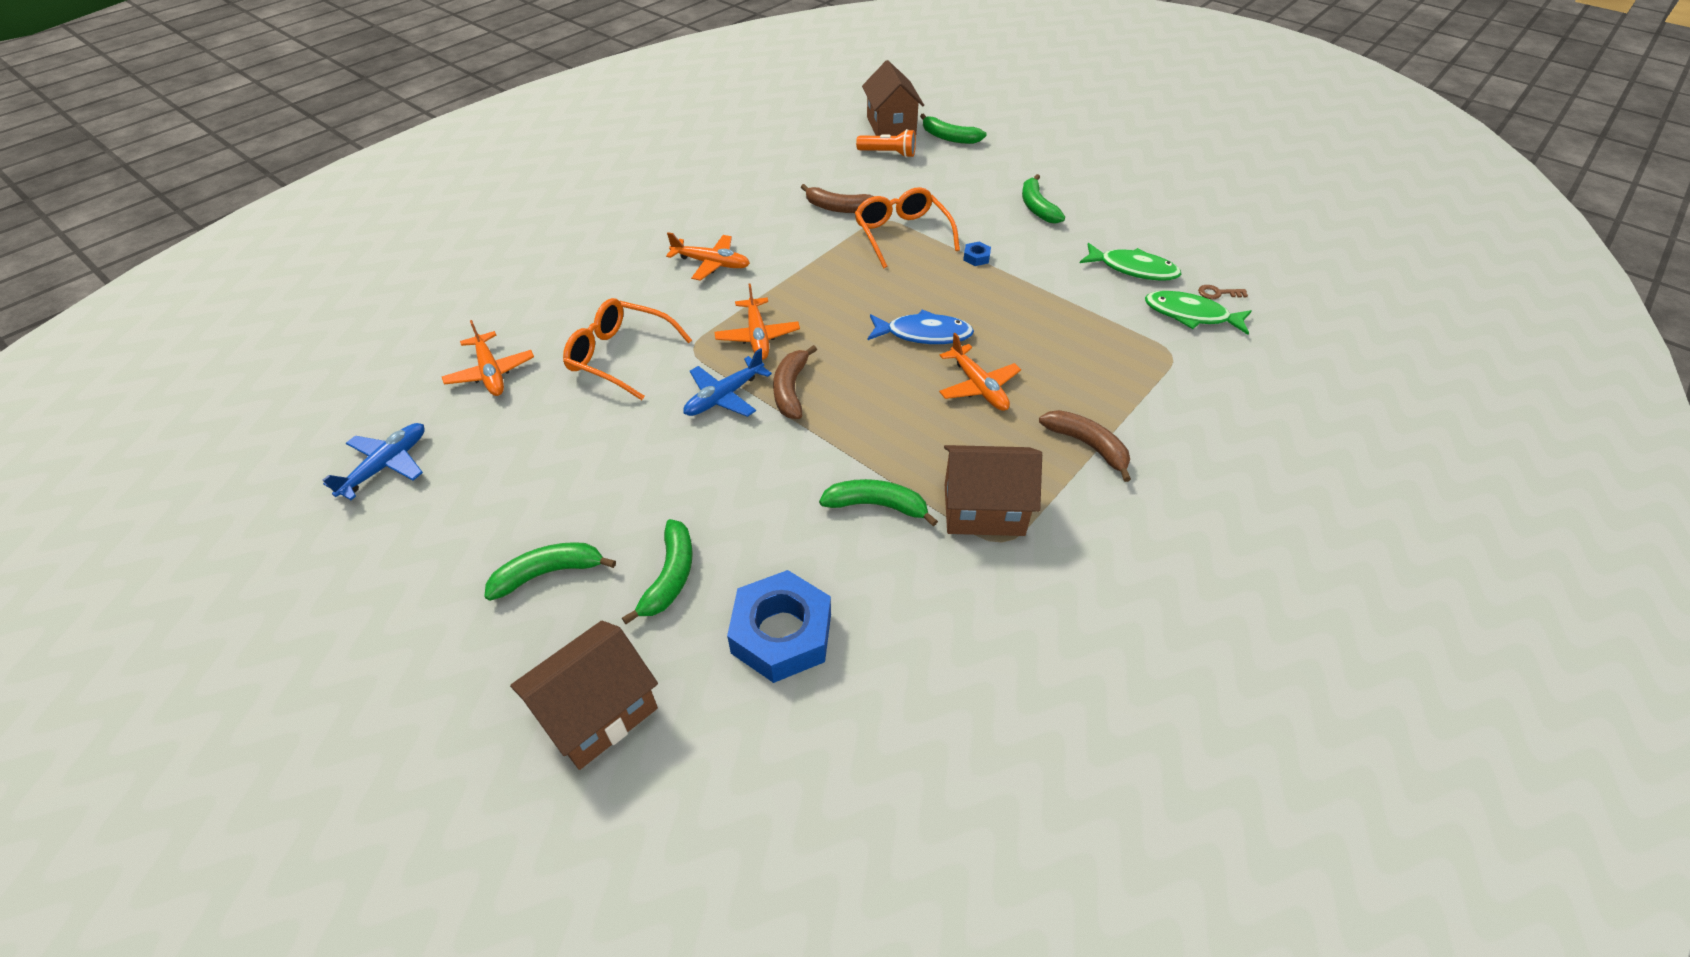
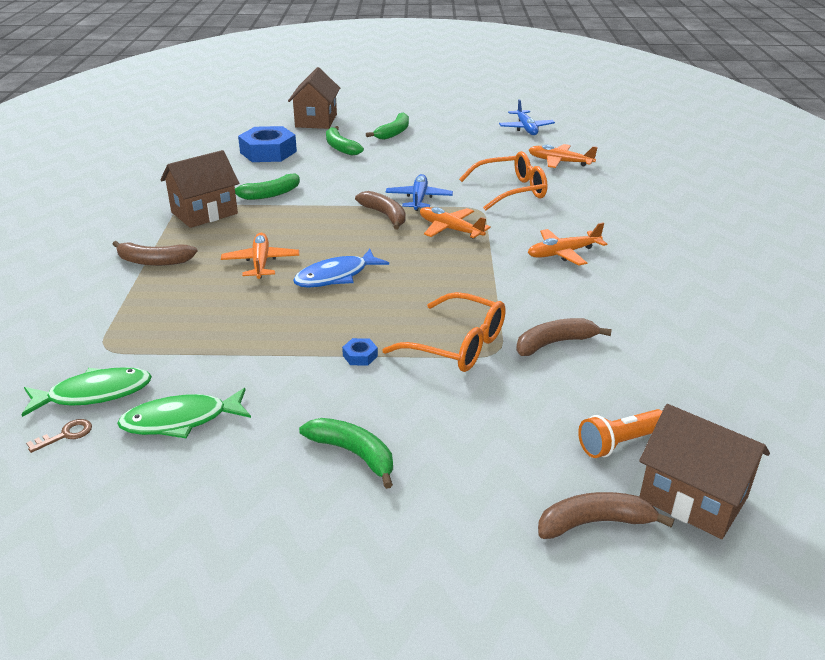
camera: 140 degrees right, 15 degrees down
(949, 137) = (594, 523): green banana -> brown banana
(978, 386) = (261, 263): orange plane -> orange plane turned 60 degrees clockwise

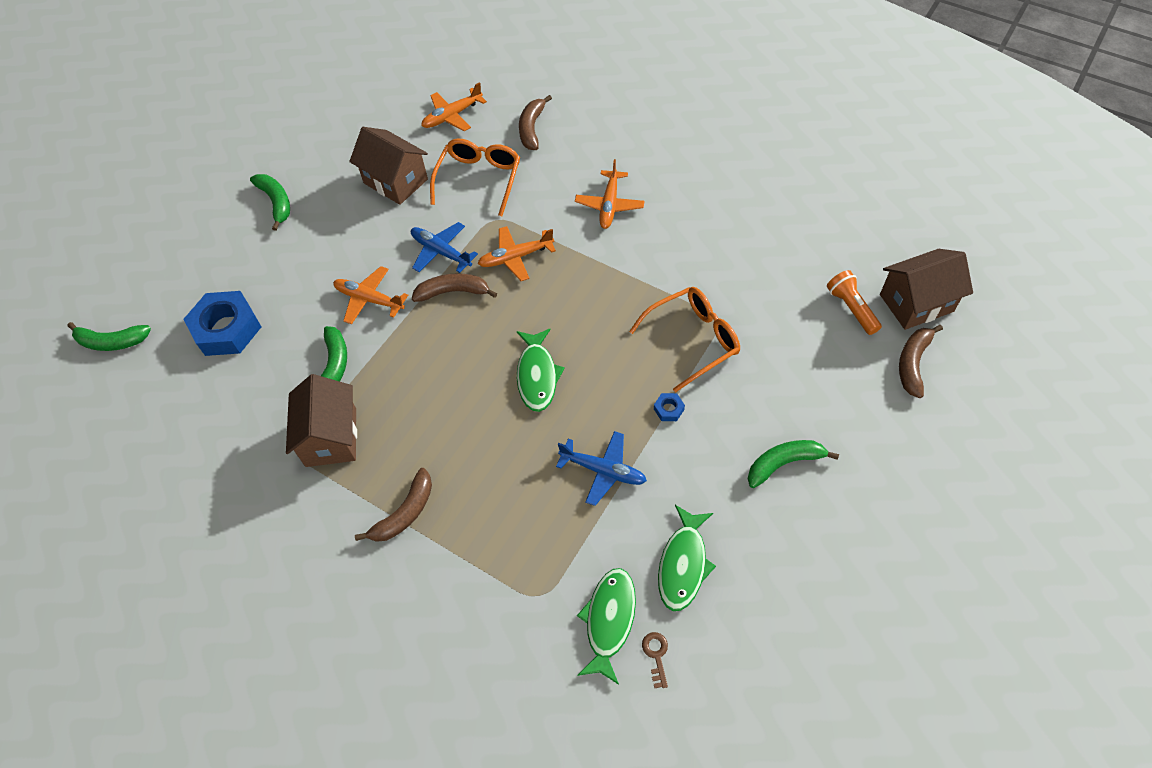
camera: 55 degrees left, 25 degrees up
(261, 263) = (472, 424): orange plane -> orange plane (369, 299)
(316, 121) = (180, 254): brown house -> brown house (395, 181)
(336, 276) = (537, 375): blue fish -> green fish
(340, 147) = (272, 262): green banana -> green banana (112, 342)
(526, 128) = (361, 99): blue plane -> blue plane (603, 470)
(554, 343) = (726, 280): brown banana -> brown banana (532, 128)
(619, 443) = (851, 308): orange flashlight -> orange flashlight turned 150 degrees clockwise

